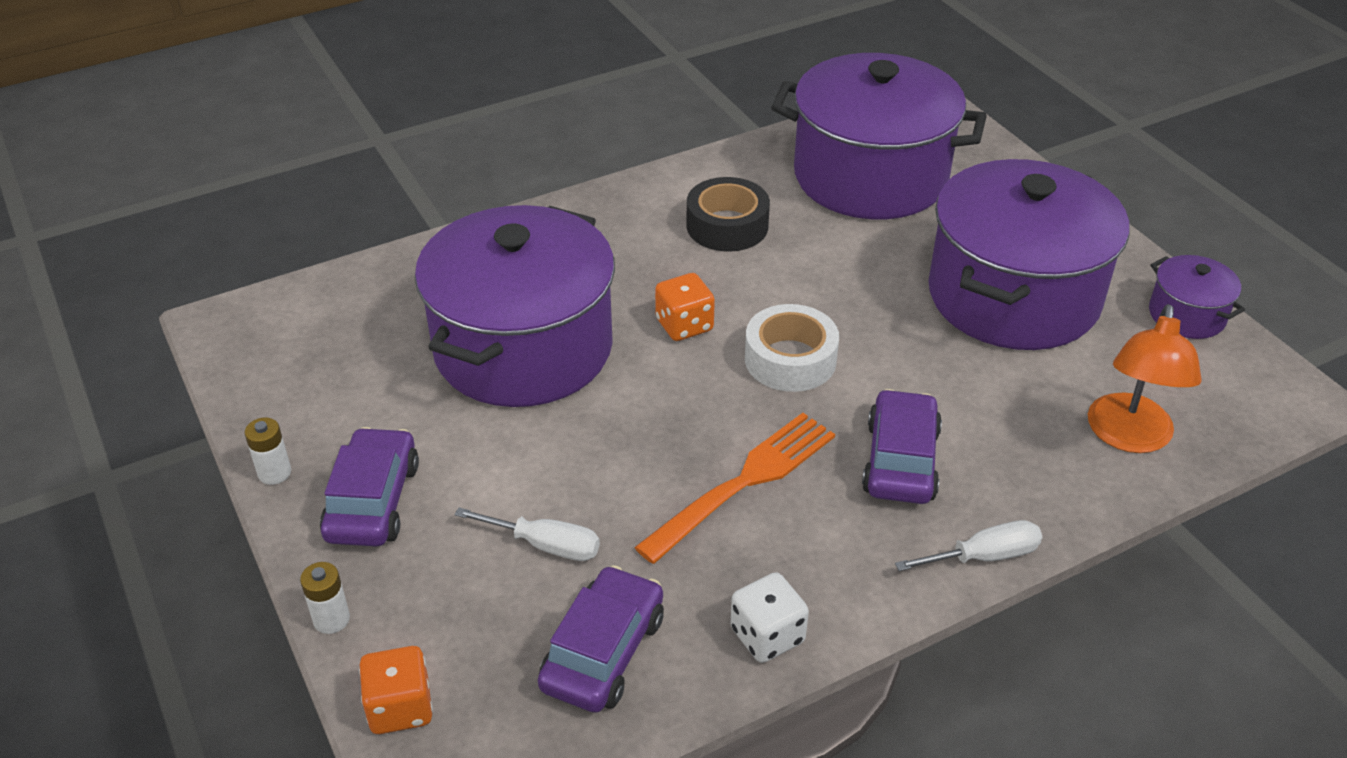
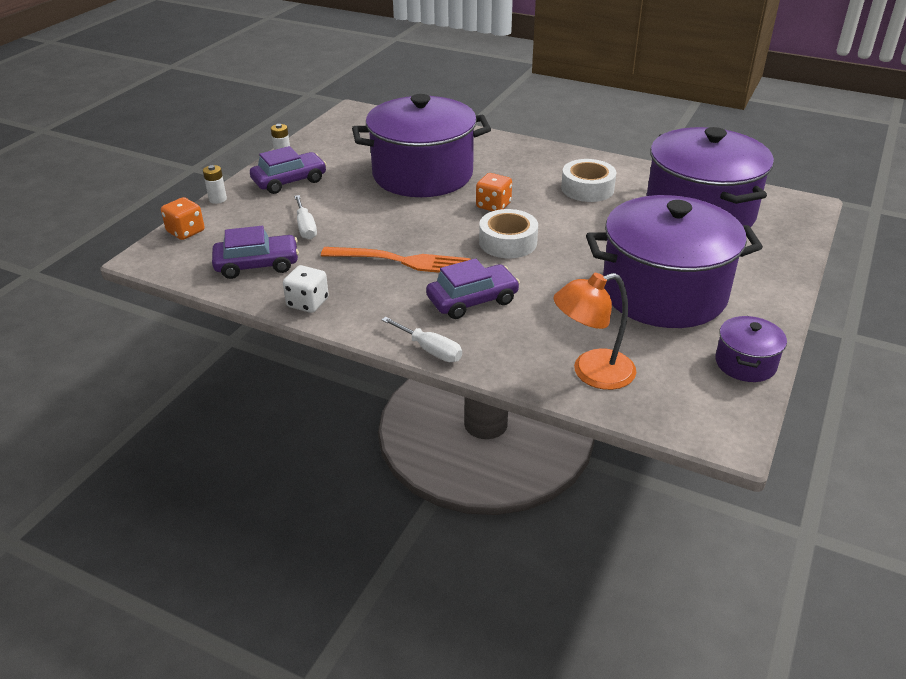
camera: 55 degrees right, 5 degrees down
(727, 226) = (587, 188): black tape -> white tape

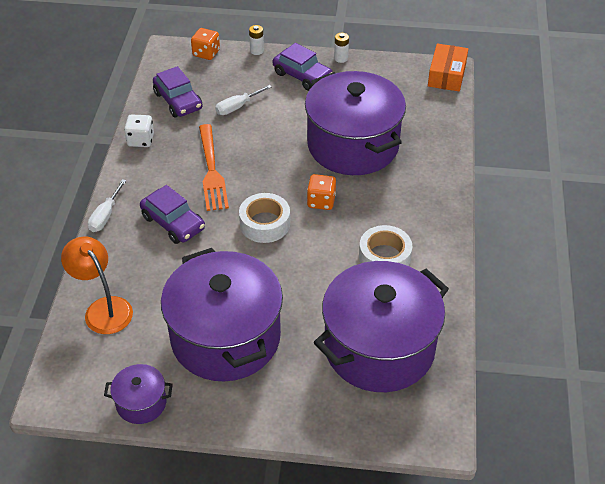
camera: 70 degrees right, 10 degrees up
(360, 113) = (447, 75): none -> orange box

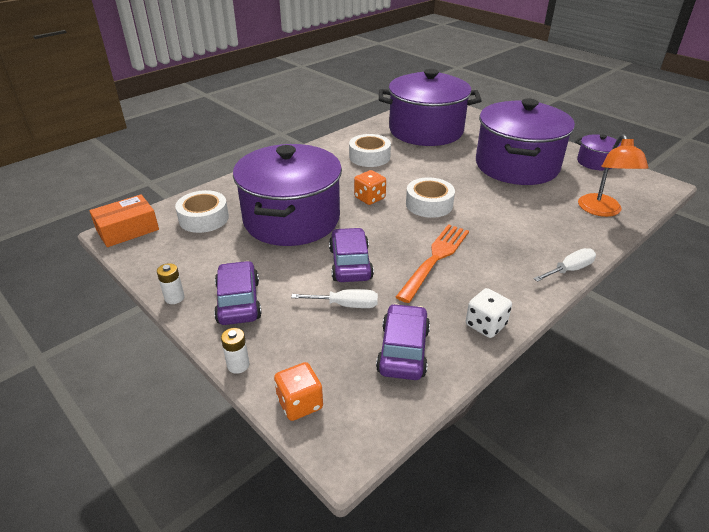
camera: 140 degrees left, 10 degrees down
(173, 223) = (506, 237): purple car -> purple car (350, 263)
(414, 110) = (204, 218): none -> white tape

